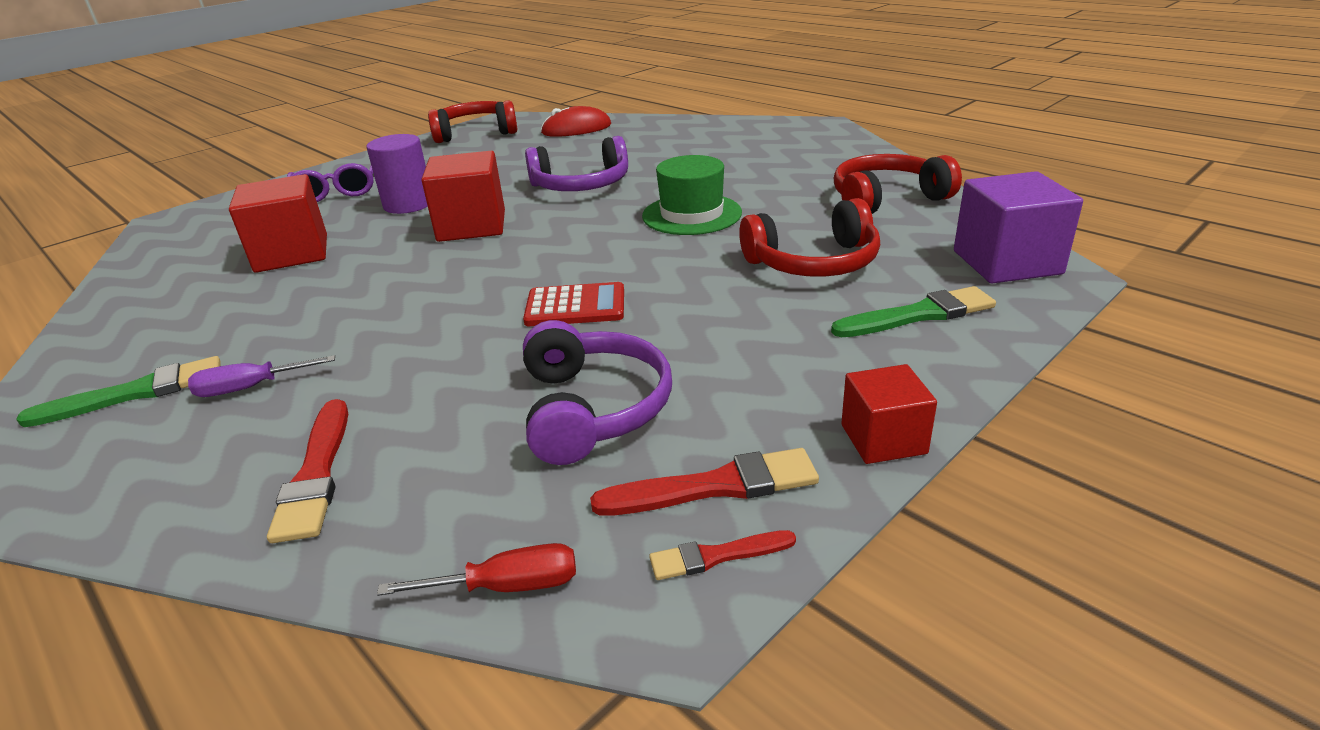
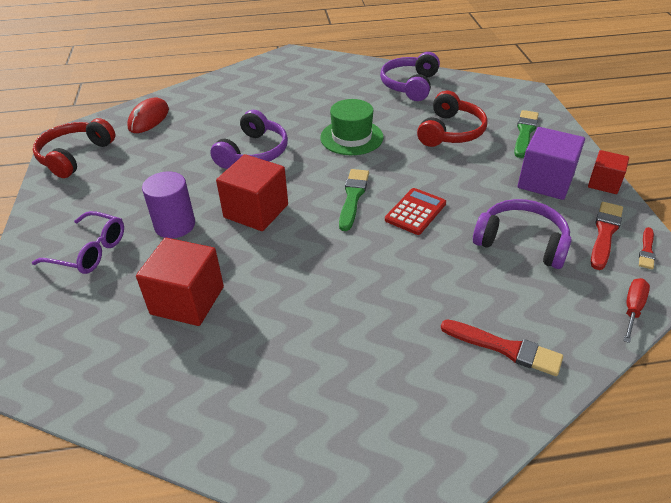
camera: 55 degrees left, 10 degrees up
(136, 393) = (335, 416): green brush -> green brush (353, 197)
(251, 388) = (383, 358): purple screwdriver -> none
(887, 199) = (410, 85): red headphones -> purple headphones
(1006, 262) = (504, 94): purple cube -> purple cube (545, 181)

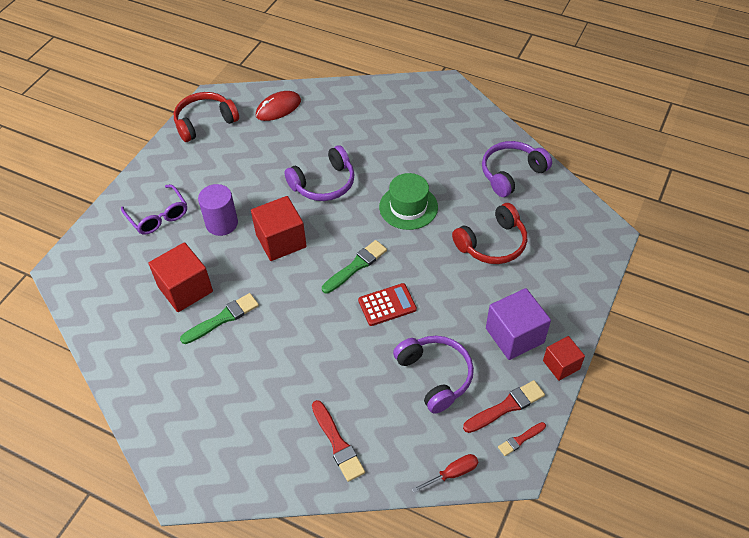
camera: 35 degrees right, 10 degrees up
(525, 132) = (554, 278): green brush -> green brush (223, 318)

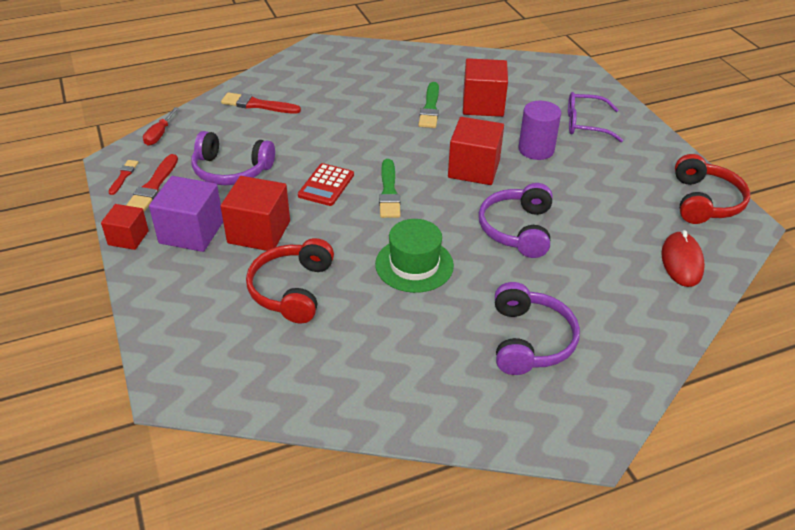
camera: 130 degrees right, 10 degrees down
(471, 300) = (259, 232): none -> red cube
(511, 173) = (356, 379): purple headphones -> purple headphones (529, 340)

